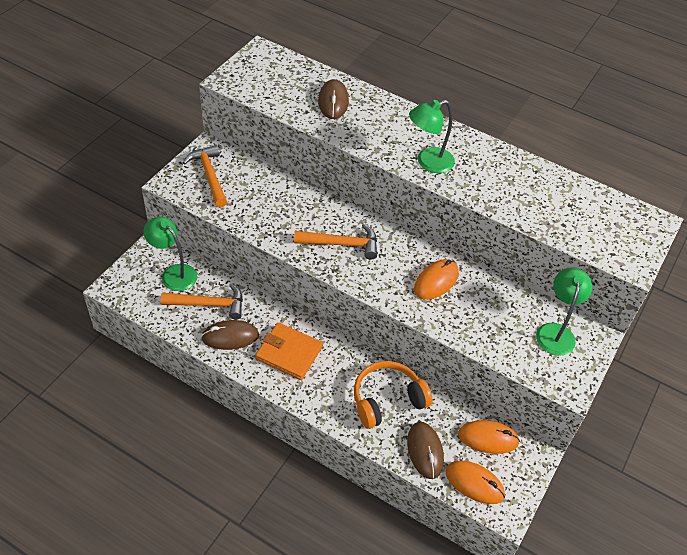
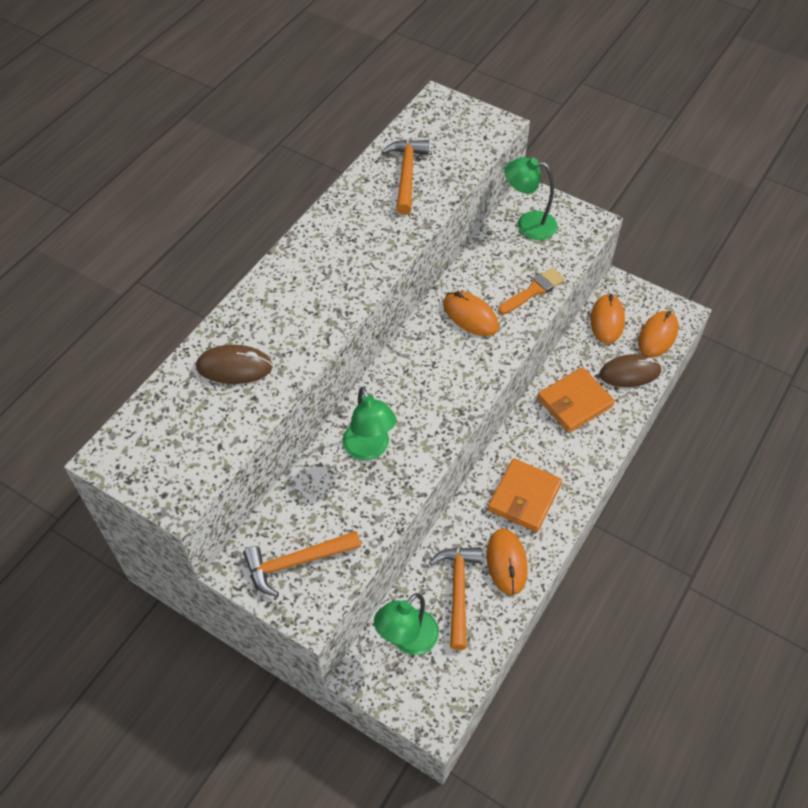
camera: 85 degrees left, 5 degrees up
(230, 337) = (506, 562): brown mouse -> orange mouse
(341, 244) = (419, 404): orange hammer -> orange hammer (406, 175)
(387, 400) = (574, 402): orange headphones -> orange wallet
(428, 162) = (354, 273): green lamp -> green lamp (369, 449)
(471, 329) = (533, 291): none -> orange brush

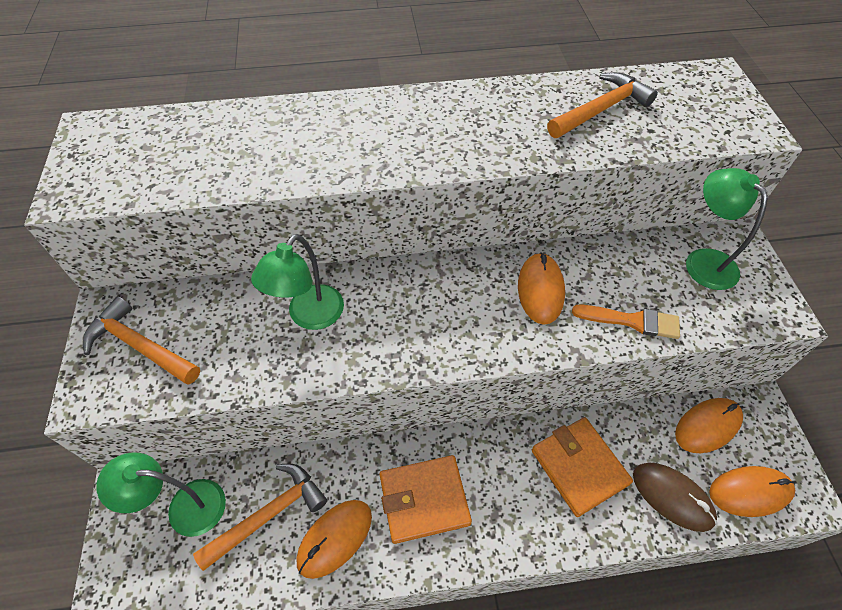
camera: 50 degrees right, 0 degrees up
(234, 367) = (250, 141): brown mouse -> none
(574, 402) = (579, 467): orange wallet -> orange wallet turned 45 degrees clockwise

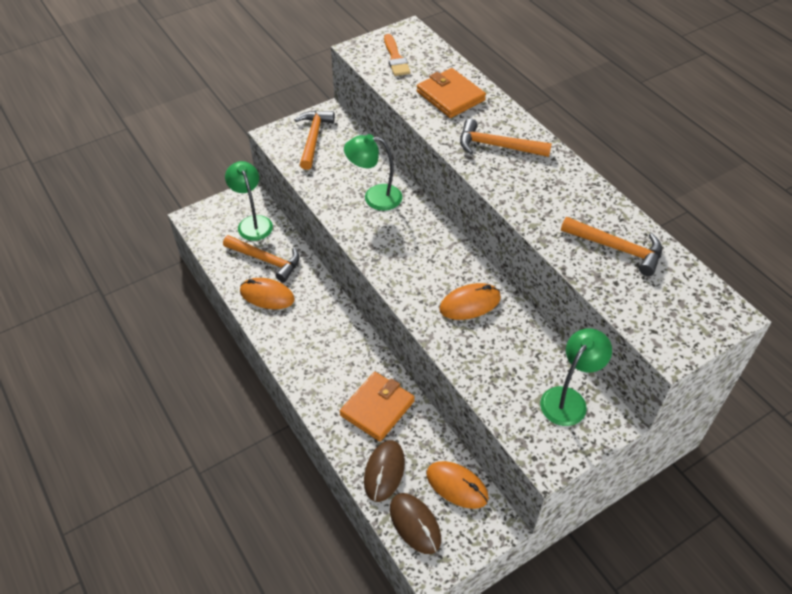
camera: 65 degrees right, 5 degrees down
(382, 135) = (497, 146): none -> orange hammer
(424, 500) = (311, 329): orange wallet -> orange wallet (450, 96)
(632, 321) = (476, 363): orange brush -> orange brush (395, 58)
(750, 492) = (415, 524): orange mouse -> brown mouse

